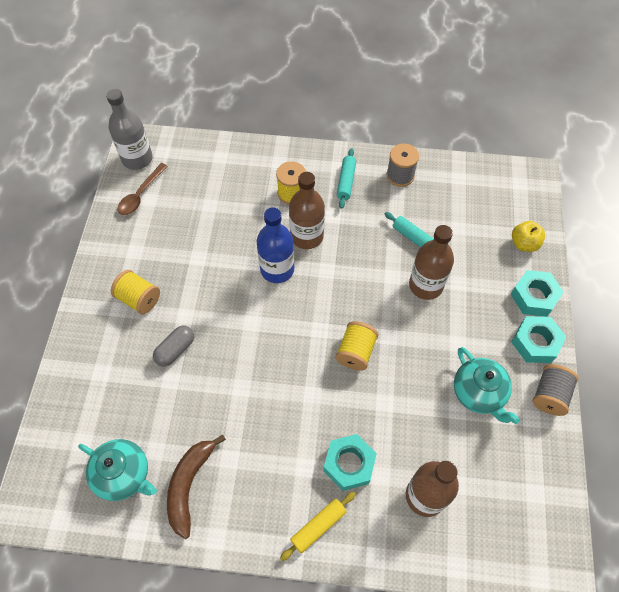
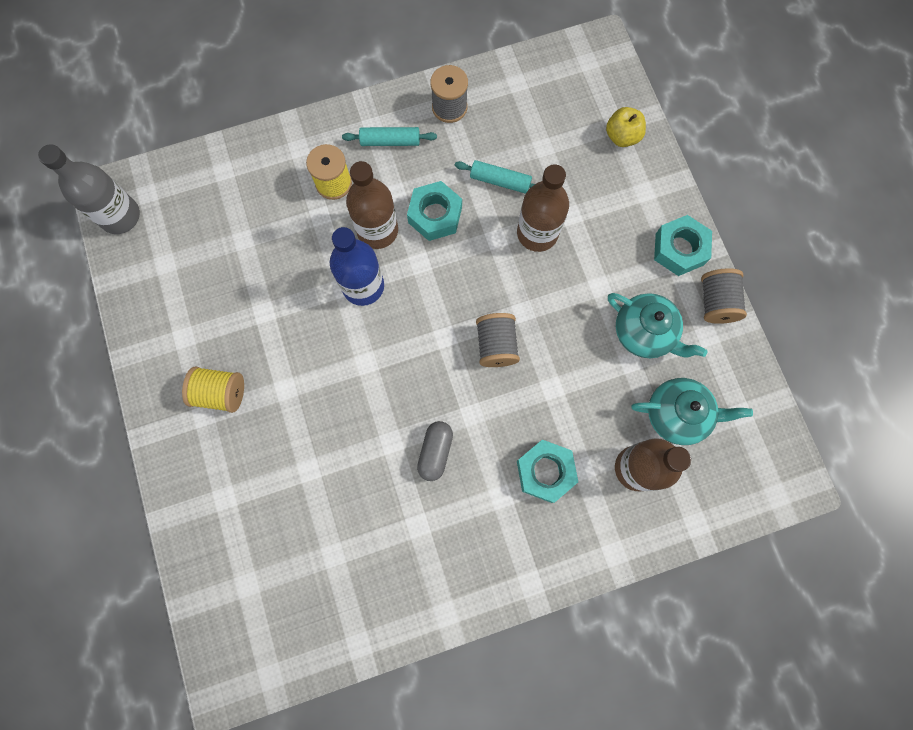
camera: 25 degrees left, 15 degrees up
(123, 474) = (312, 597): turquoise teapot -> turquoise teapot (677, 414)
(140, 194) = (151, 262): brown spoon -> none
(175, 350) = (295, 433): grey capsule -> grey capsule (435, 452)
(189, 485) = (389, 574): brown banana -> none
(318, 526) = (544, 551): yellow rolling pin -> none
(346, 181) = (390, 141): turquoise rolling pin -> turquoise rolling pin turned 75 degrees counterclockwise
(355, 352) = (496, 345): yellow spool -> grey spool
(534, 297) = (657, 196): turquoise nut -> turquoise nut (435, 215)

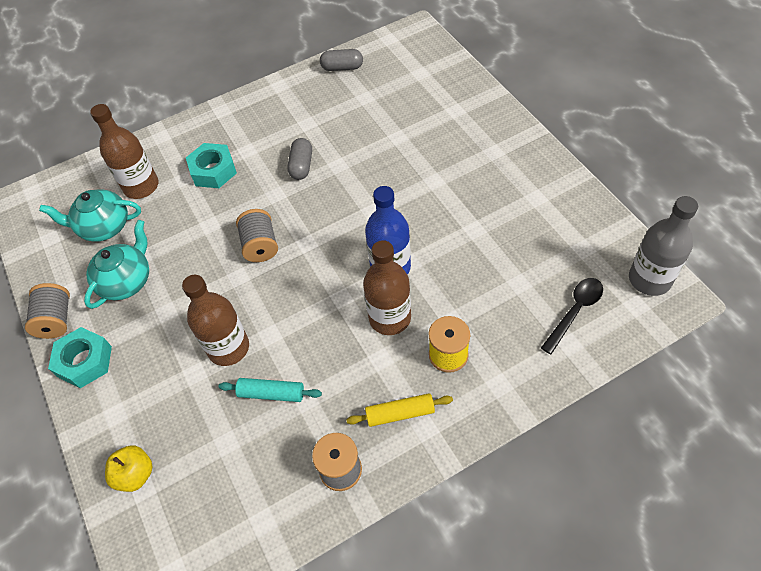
camera: 175 degrees right, 20 degrees down
(204, 199) = (575, 312): none -> black spoon
(221, 393) = (486, 168): yellow spool -> none
(351, 628) = (342, 67): none -> grey capsule
(390, 141) = (400, 413): turquoise rolling pin -> yellow rolling pin
(435, 215) = (335, 344): turquoise nut -> none
(644, 332) = (127, 281): turquoise teapot -> turquoise teapot turned 90 degrees clockwise

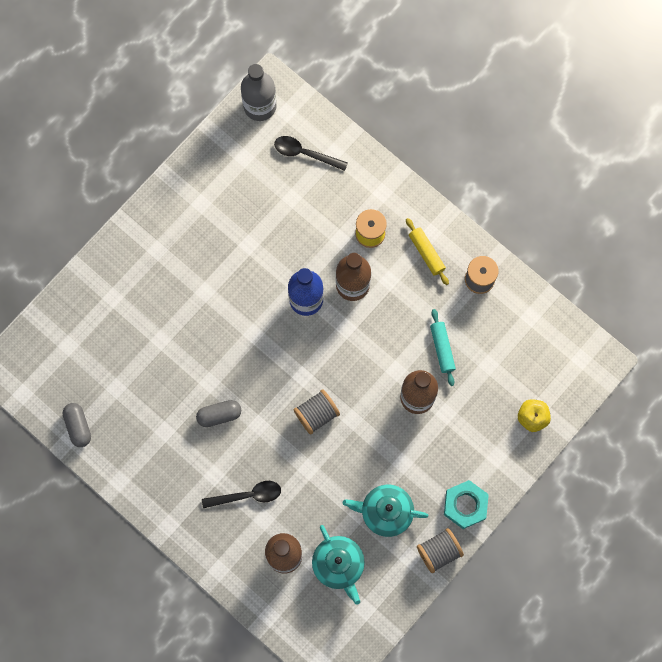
camera: 115 degrees left, 20 degrees up
(213, 171) = (247, 495): turquoise nut -> black spoon

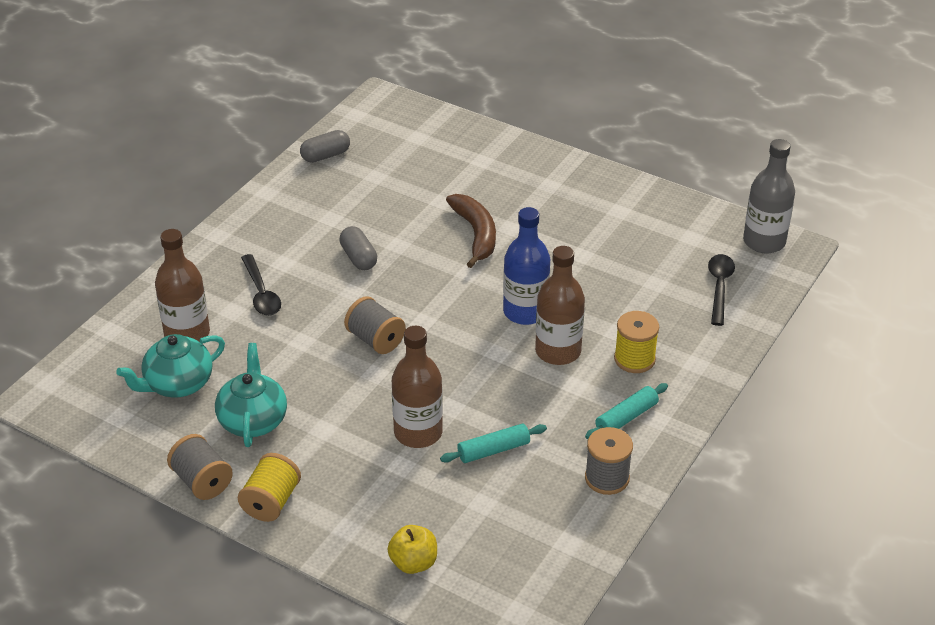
camera: 80 degrees right, 35 degrees down
(208, 319) = (476, 234): none -> brown banana
(426, 253) = (626, 417): yellow rolling pin -> turquoise rolling pin
(465, 505) = (271, 501): turquoise nut -> yellow spool

